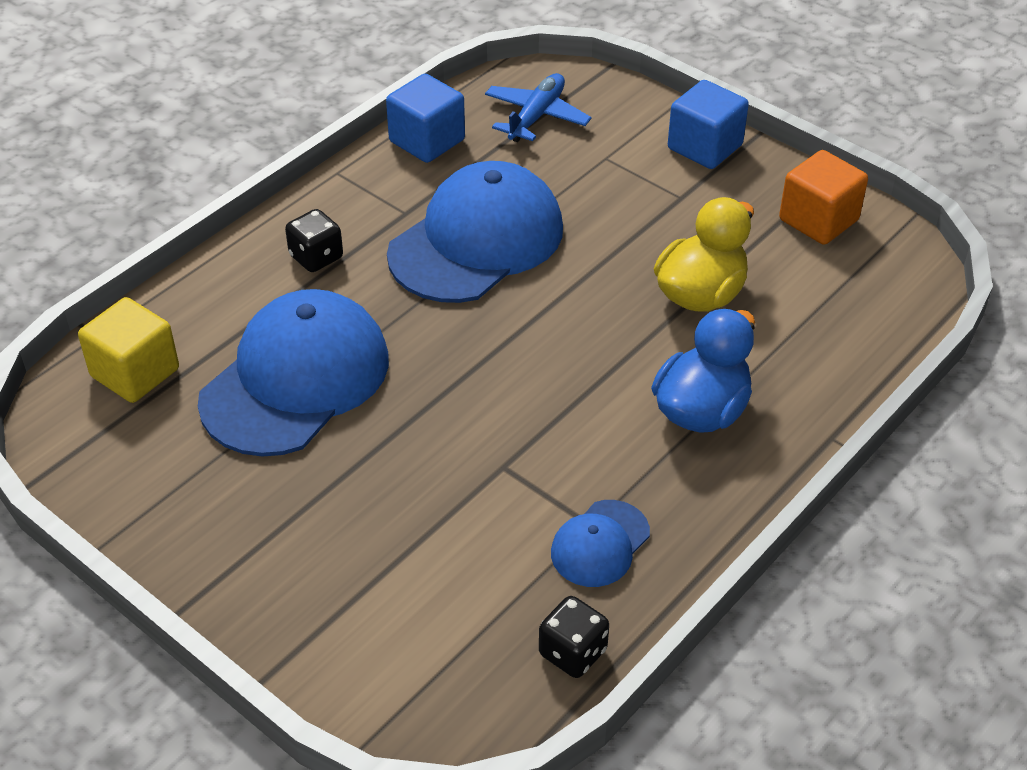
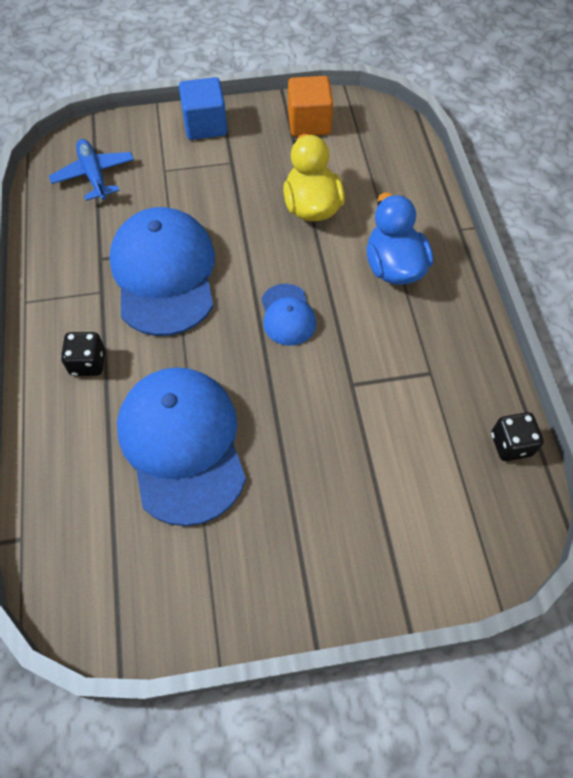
camera: 50 degrees left, 15 degrees up
(135, 373) = (82, 536): yellow cube -> none
(427, 141) = (52, 239): blue cube -> none
(600, 544) = (447, 378): blue cap -> blue cap (287, 315)

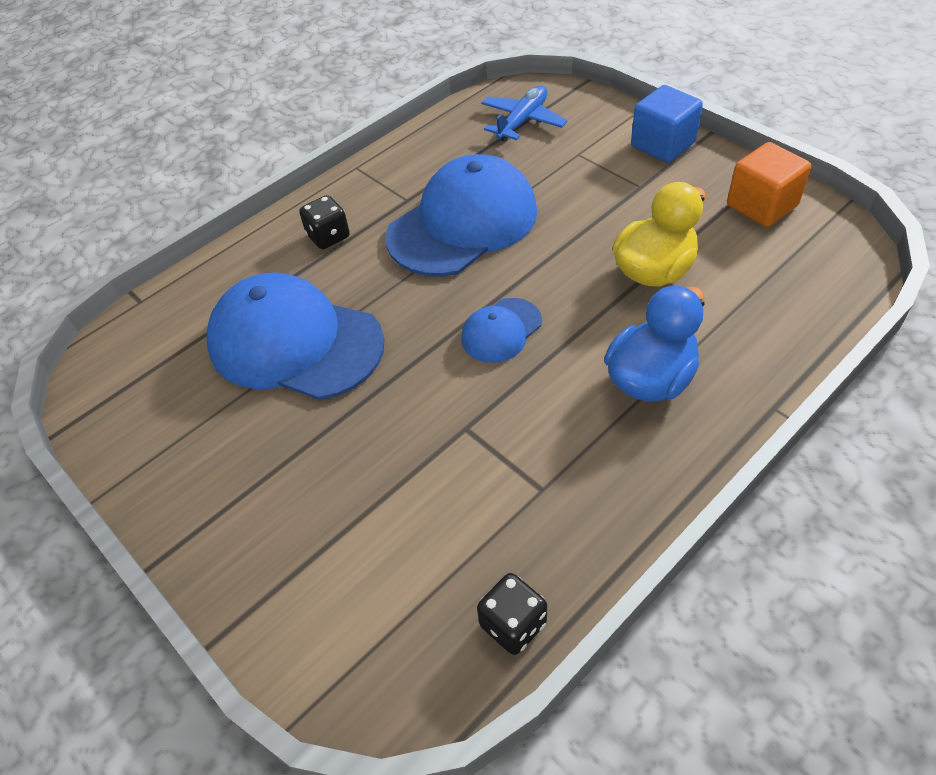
camera: 60 degrees right, 10 degrees down
(182, 444) = (295, 343): blue cap -> blue cap turned 105 degrees counterclockwise

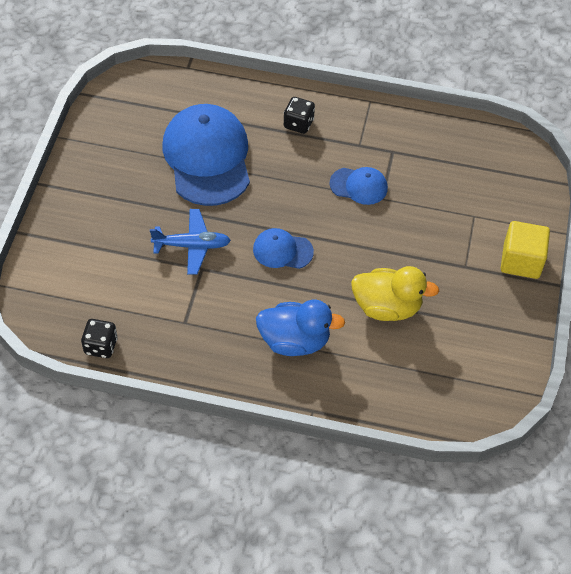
camera: 50 degrees right, 5 degrees up
(463, 223) = (359, 186): blue cap -> blue cap, size x0.48
(522, 121) = (486, 167): blue plane -> blue plane (192, 246)
(663, 144) = (521, 261): blue cube -> yellow cube
(762, 205) = (495, 344): orange cube -> none

